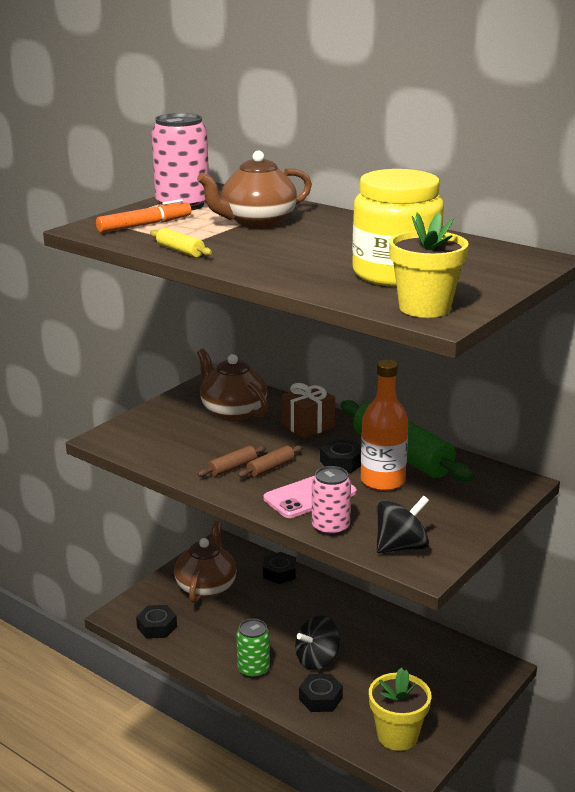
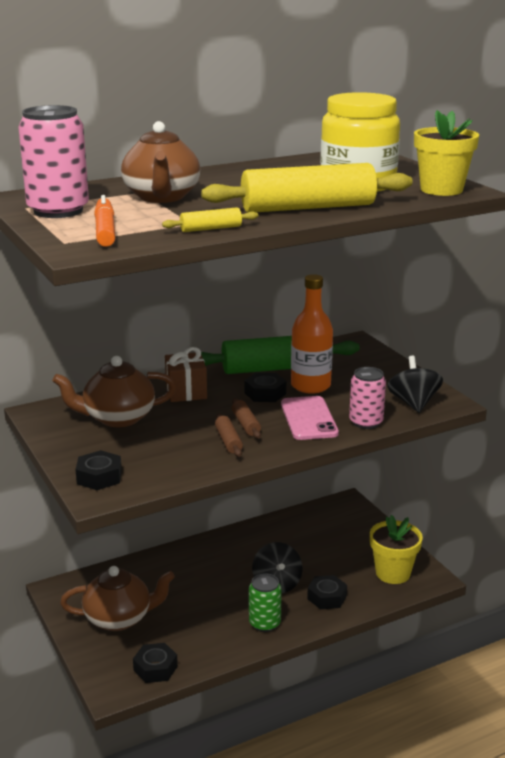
camera: 65 degrees left, 0 degrees up
(206, 587) = (119, 618): brown teapot -> brown teapot turned 135 degrees clockwise
(279, 573) = (138, 568): black nut -> black nut (99, 477)
(284, 269) = (308, 207): none -> yellow rolling pin

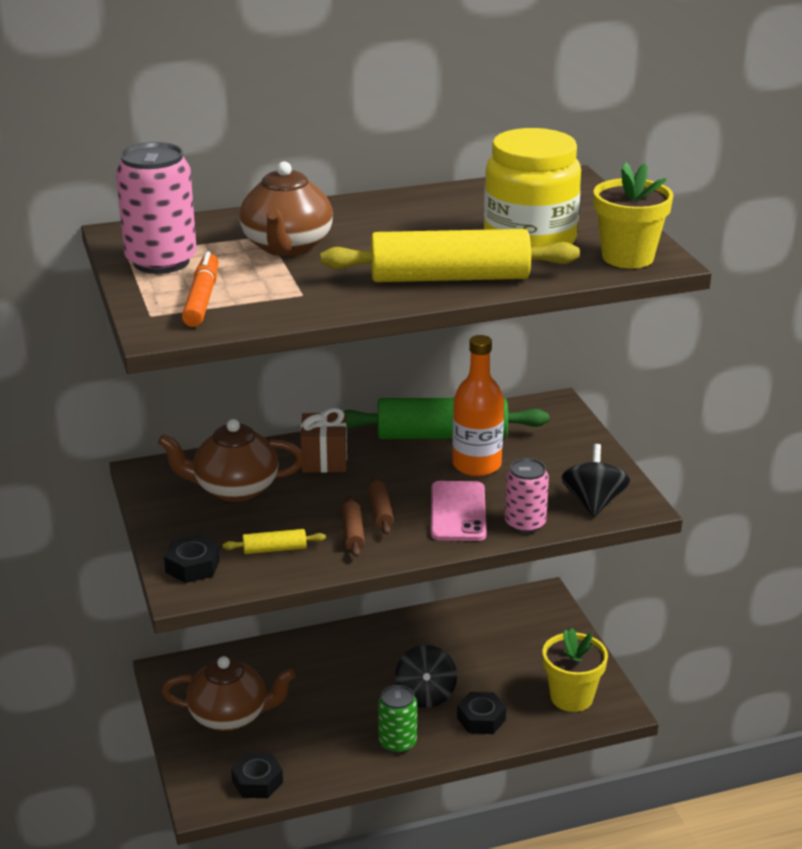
camera: 10 degrees right, 5 degrees up
(211, 229) = (321, 306): yellow rolling pin -> yellow rolling pin (274, 549)
(265, 393) = (417, 471): black nut -> none

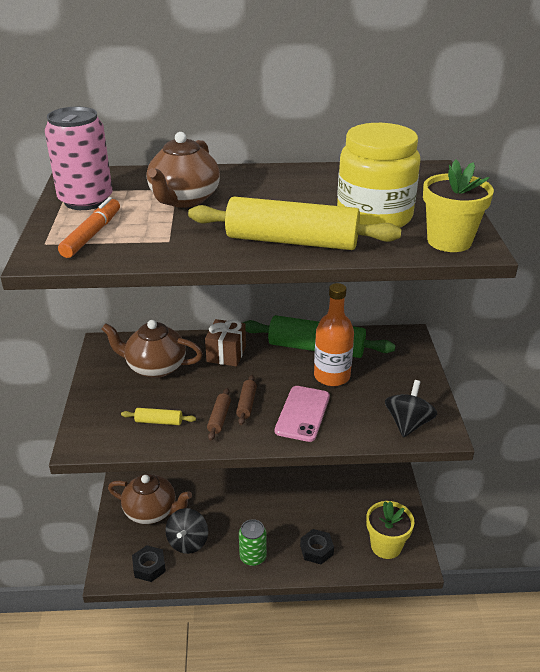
camera: 15 degrees right, 5 degrees up
(192, 566) = (96, 425): black nut -> none
(425, 695) = (285, 522): black spinning top -> black spinning top (188, 542)
(525, 524) = (348, 433): pink can -> none

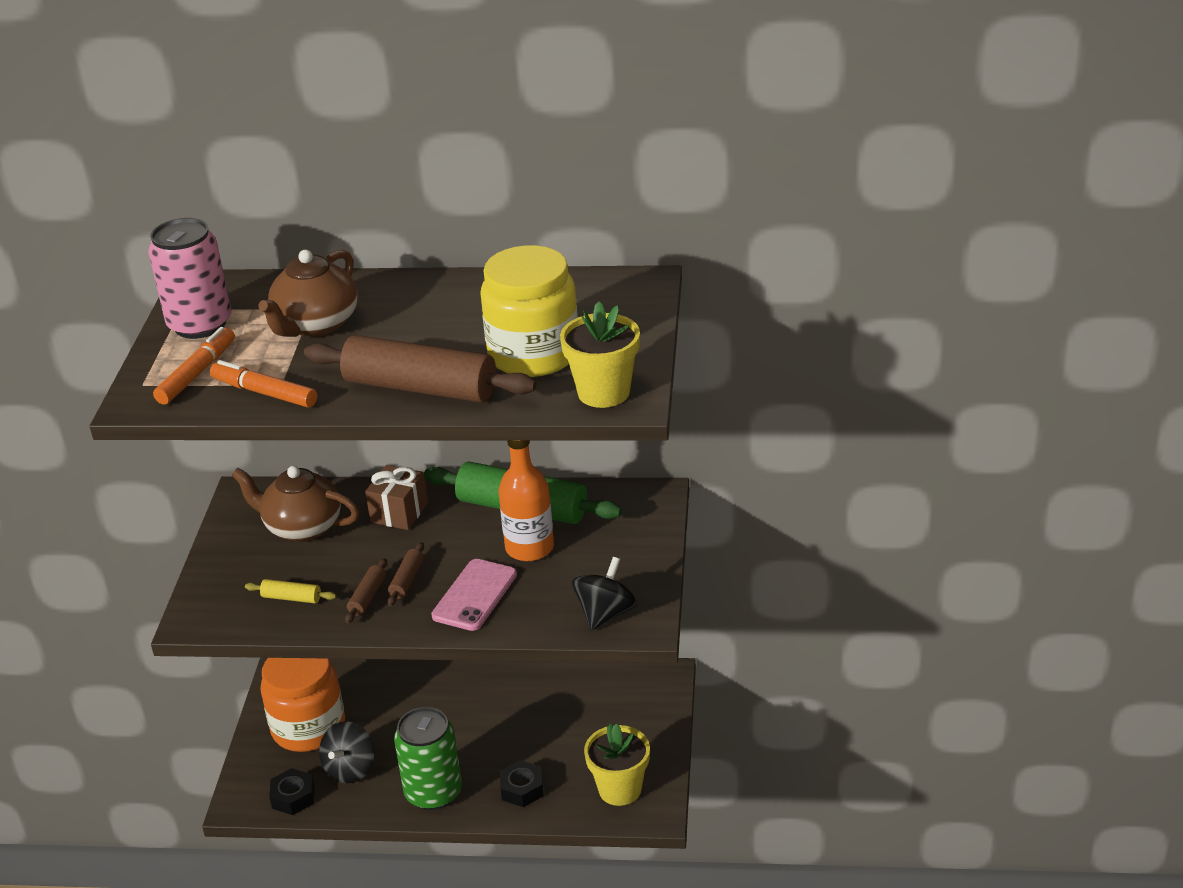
camera: 10 degrees right, 0 degrees up
(151, 511) = (308, 727): brown teapot -> orange jar
(156, 247) = (264, 393): none -> orange marker
(253, 557) = (433, 792): green can -> green can, size x1.58
(292, 241) = (421, 388): yellow rolling pin -> brown rolling pin

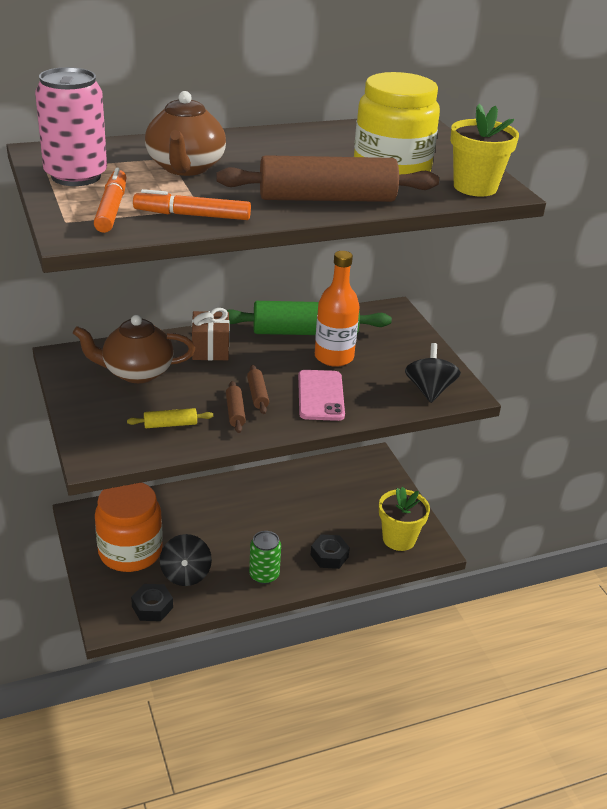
camera: 30 degrees left, 0 degrees up
(433, 792) = (264, 575): green can -> green can, size x0.63

